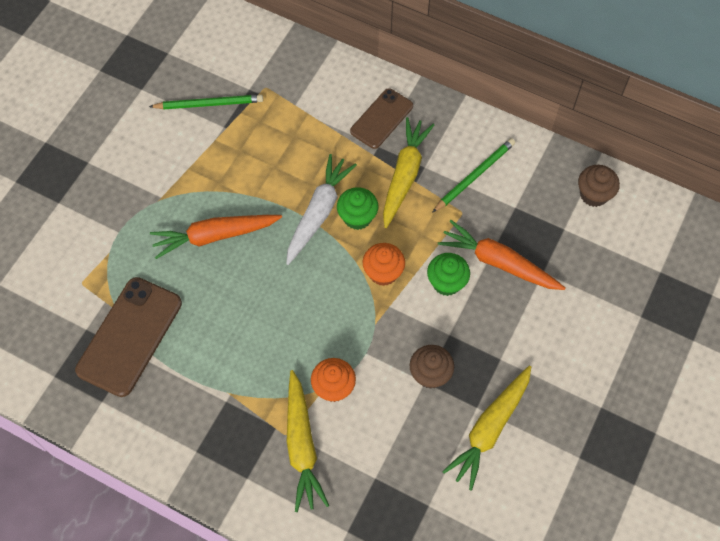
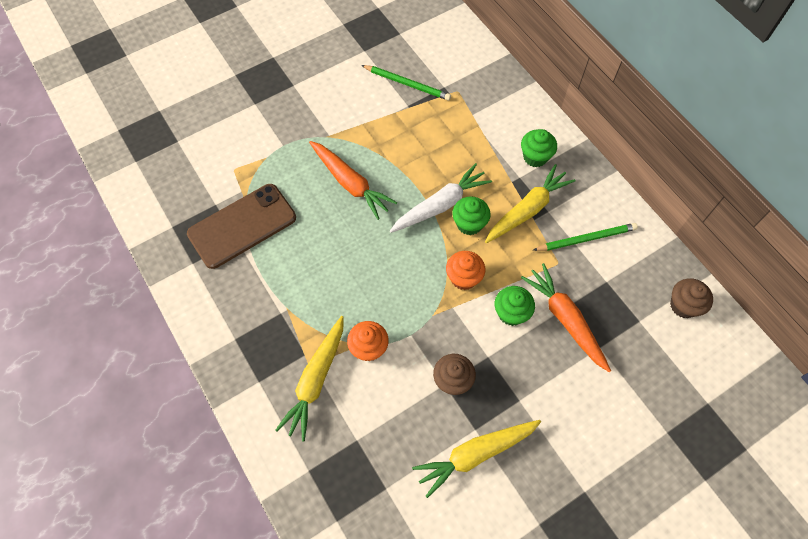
camera: 30 degrees right, 0 degrees up
(215, 236) = (350, 183): orange carrot -> orange carrot turned 150 degrees counterclockwise
(381, 119) = (535, 157): brown phone -> green cupcake

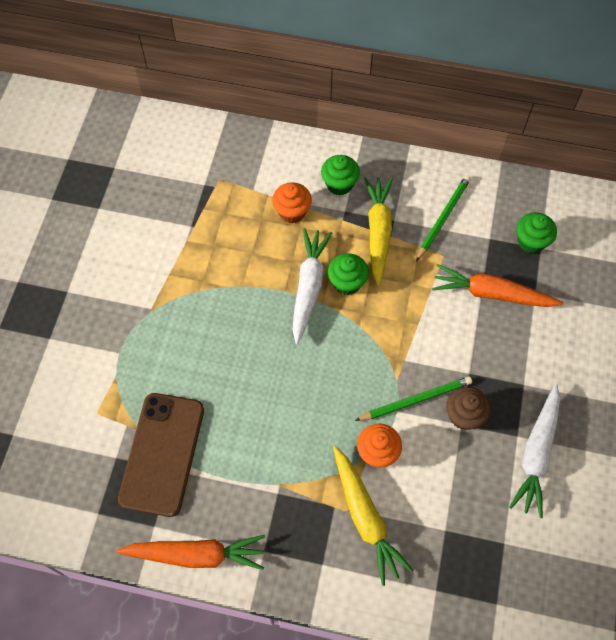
camera: 45 degrees left, 0 degrees up
(350, 183) = (215, 334): orange carrot -> orange carrot (196, 554)
(407, 84) = (170, 207): green pencil -> green pencil (415, 400)
(463, 278) = (388, 329): orange cupcake -> orange cupcake (292, 212)
(475, 454) = (536, 454): yellow carrot -> white carrot
(511, 313) = (450, 324): green cupcake -> green cupcake (531, 242)
(683, 305) = (556, 210): brown cupcake -> none

